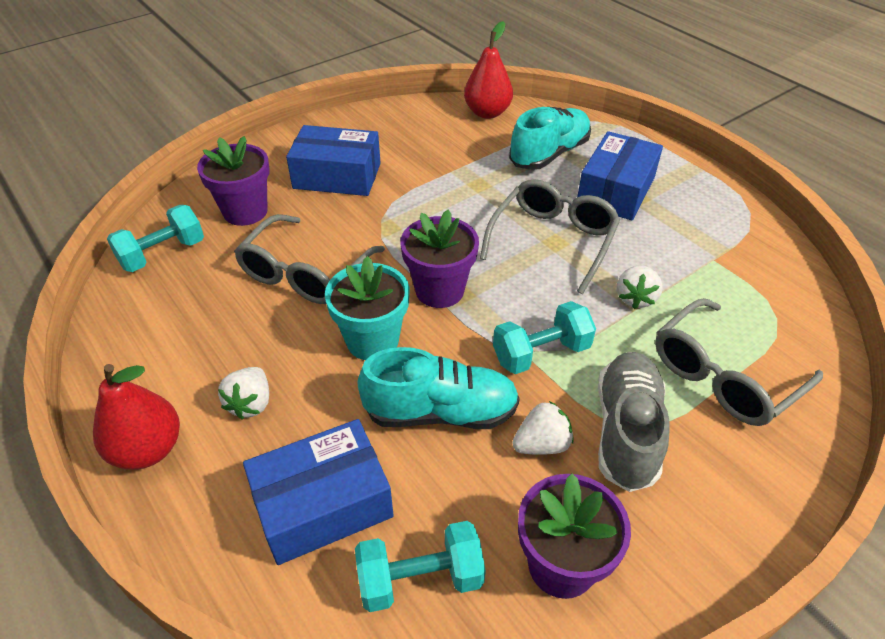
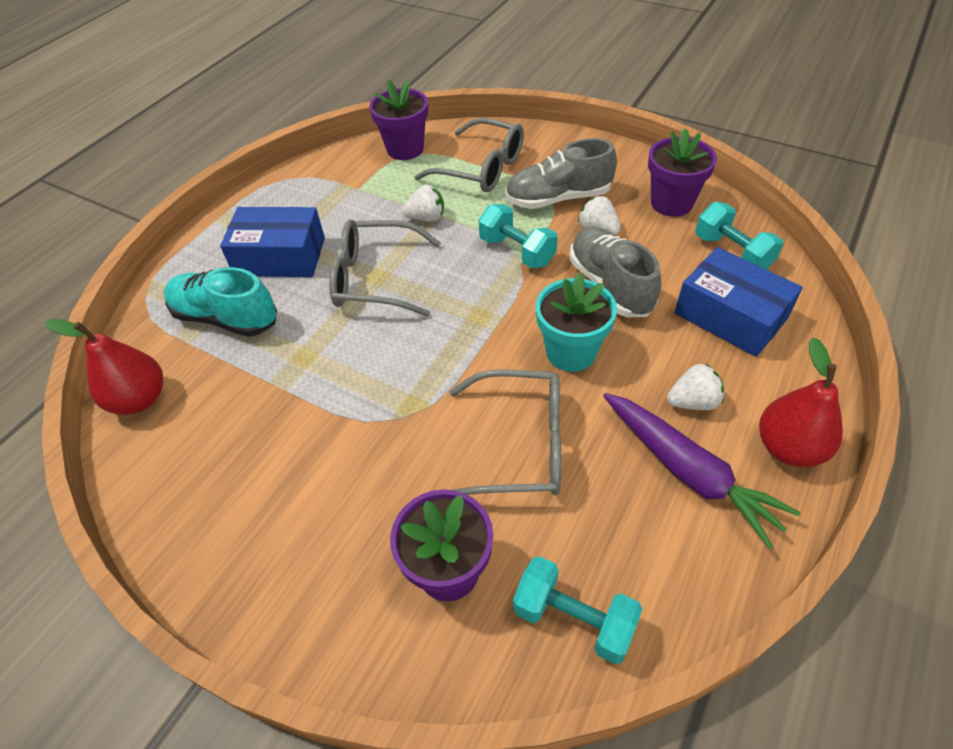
camera: 110 degrees left, 5 degrees up
(194, 363) = (689, 472): none -> purple carrot
(337, 176) = (332, 502): blue box -> none
(439, 290) = (483, 331): purple flower pot -> purple flower pot (405, 149)
(440, 412) = (610, 285): turquoise shoe -> grey shoe

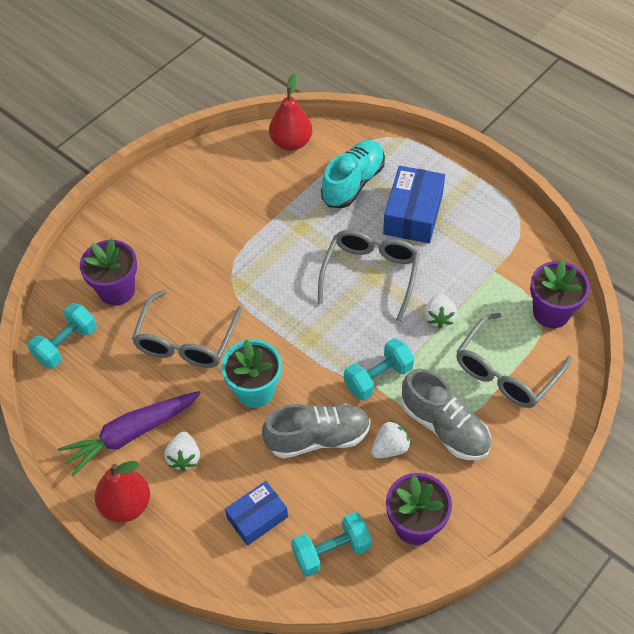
camera: 100 degrees right, 5 degrees up
(558, 198) = (444, 427): grey shoe -> grey shoe turned 135 degrees clockwise
(730, 316) = (257, 517): blue box -> blue box, size x0.64

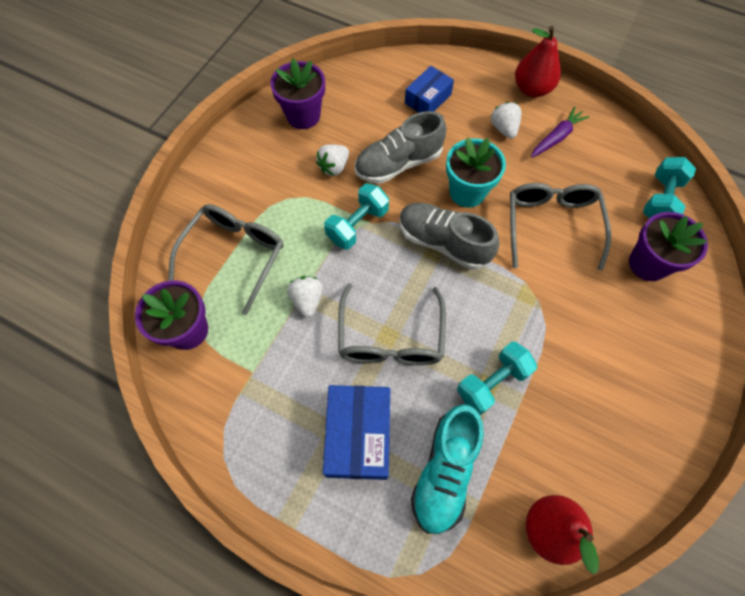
camera: 165 degrees right, 10 degrees up
(131, 434) = (556, 137): purple carrot -> purple carrot, size x0.62
(331, 551) = (364, 88): turquoise dumbbell -> turquoise dumbbell (492, 382)
(444, 427) = (289, 193): grey shoe -> grey shoe (443, 242)

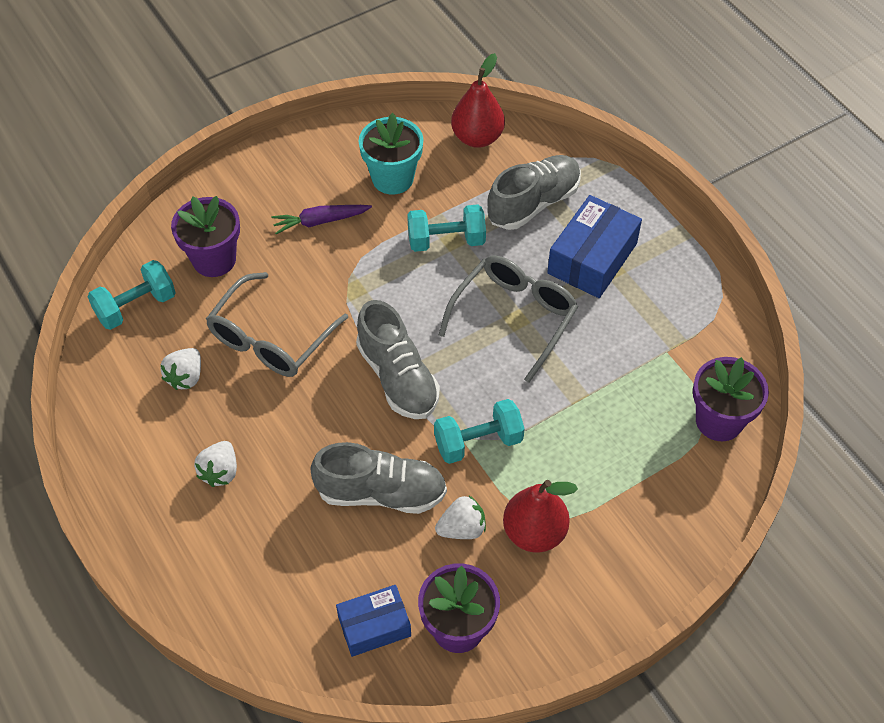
camera: 150 degrees left, 10 degrees down
(234, 256) = (637, 476): grey glasses -> none
(307, 300) = (578, 390): white strawberry -> white strawberry (186, 377)
(428, 99) = (277, 565): blue box -> blue box (374, 626)
(445, 471) = (533, 203): turquoise shoe -> grey shoe
(467, 192) = (328, 417): turquoise flower pot -> turquoise flower pot (392, 178)
(532, 89) = (136, 507): red pear -> red pear (534, 532)
(556, 137) = (170, 428): purple carrot -> purple carrot (320, 221)

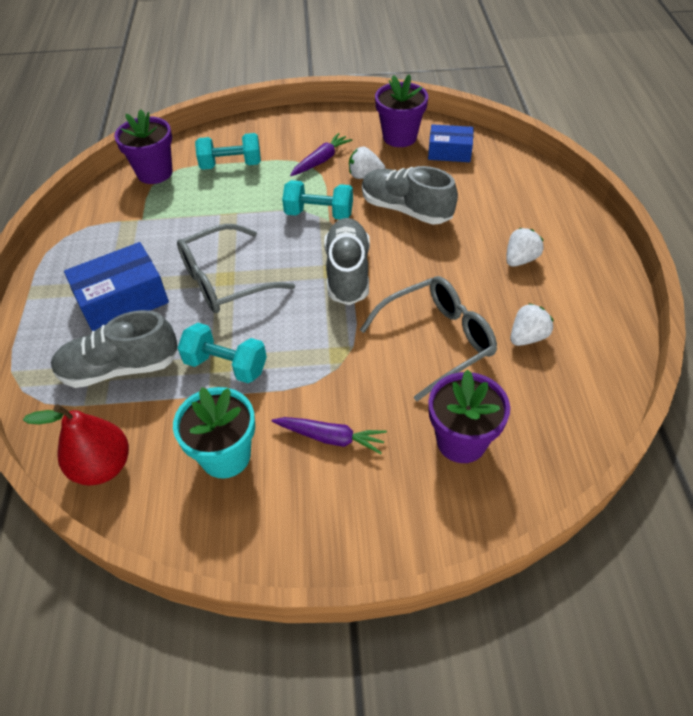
camera: 150 degrees left, 5 degrees down
(136, 306) = (560, 422): turquoise dumbbell -> turquoise dumbbell (231, 165)
(534, 532) = (321, 160): red pear -> purple carrot

